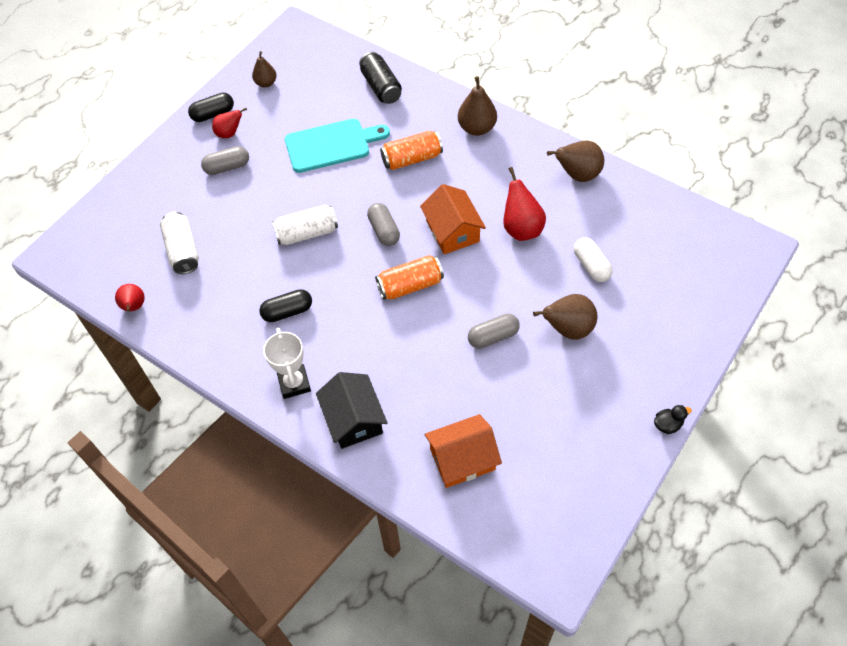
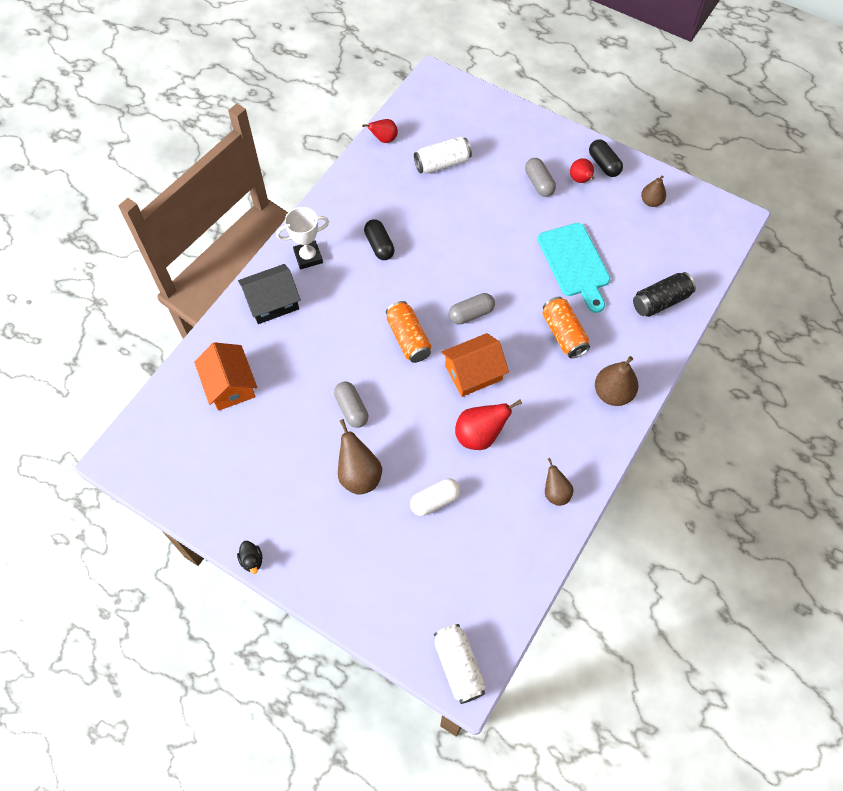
camera: 85 degrees right, 5 degrees up
(307, 233) = (465, 252): white can -> white can (458, 666)
(577, 175) = (555, 493): brown pear -> brown pear, size x0.64

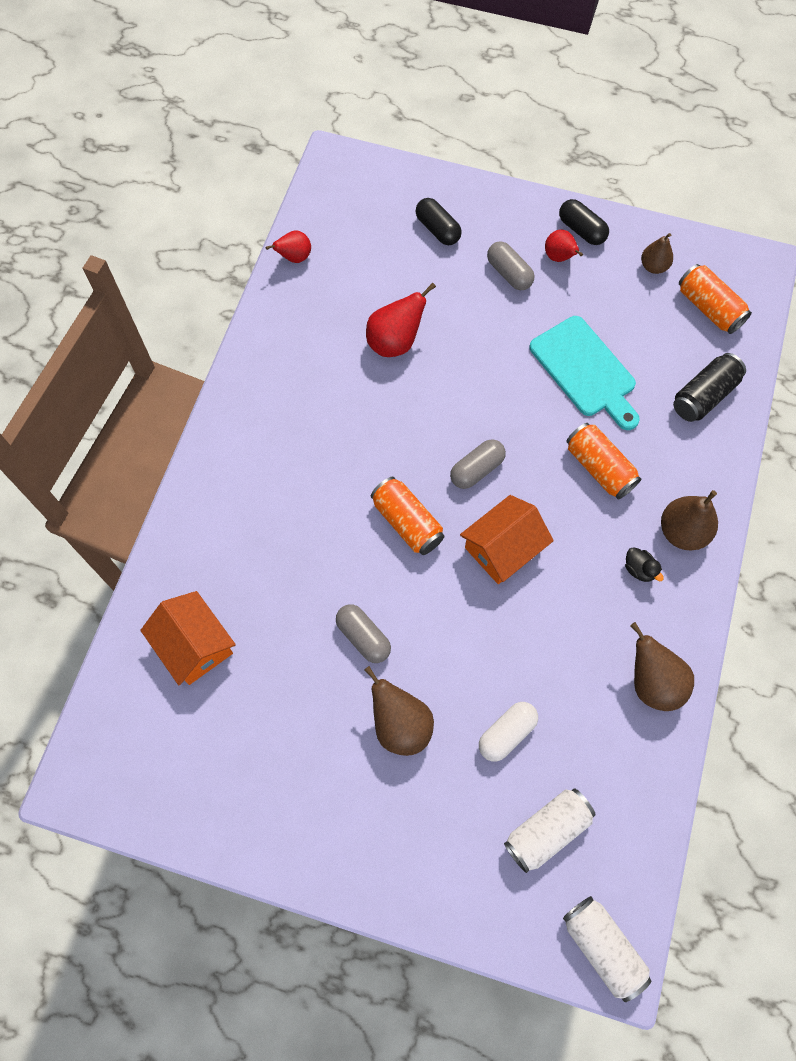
camera: 15 degrees left, 5 degrees up
(252, 560) = (296, 880): black duck -> black duck (639, 569)
(272, 302) = (216, 516): black house -> none
(308, 257) = (244, 442): white trophy -> none
(379, 245) = (332, 404): black capsule -> black capsule (437, 229)
(442, 163) = (379, 274): white can -> white can (547, 830)
(480, 435) = (536, 630): red pear -> red pear (395, 342)
(555, 493) = (652, 682): brown pear -> brown pear, size x1.57
(684, 240) = (709, 308): none -> orange can

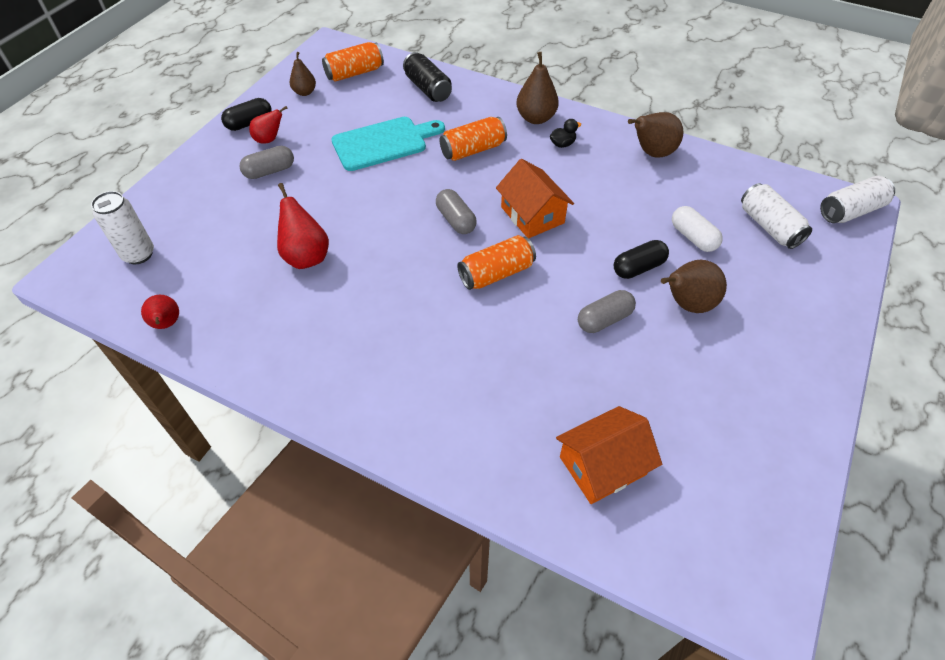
camera: 80 degrees left, 15 degrees down
(370, 205) = (138, 254): none -> white can
(437, 229) = (197, 210): black capsule -> black capsule (638, 267)

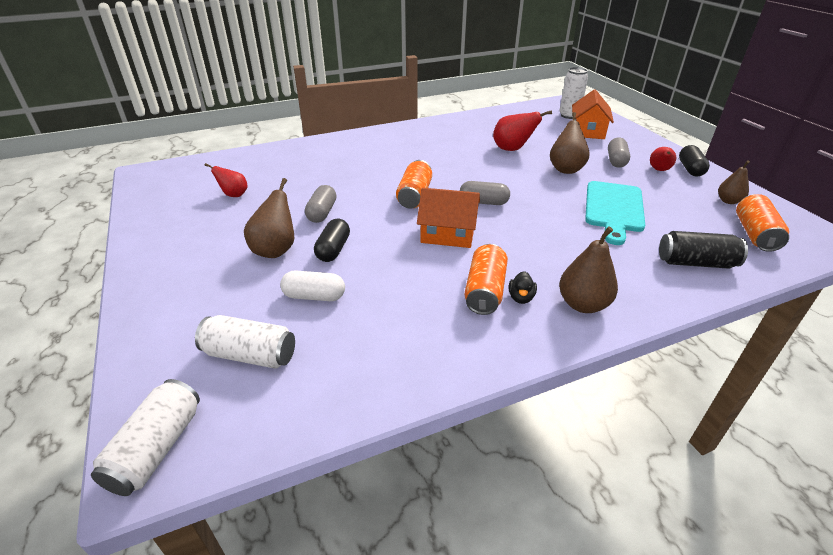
camera: 130 degrees right, 15 degrees down
(167, 324) = (506, 112): red pear -> red pear (234, 195)
(473, 150) = (563, 244): orange can -> orange can (485, 291)
(602, 465) = (258, 169): orange house -> orange house (588, 131)
(652, 153) = (440, 351): brown pear -> brown pear (566, 169)

